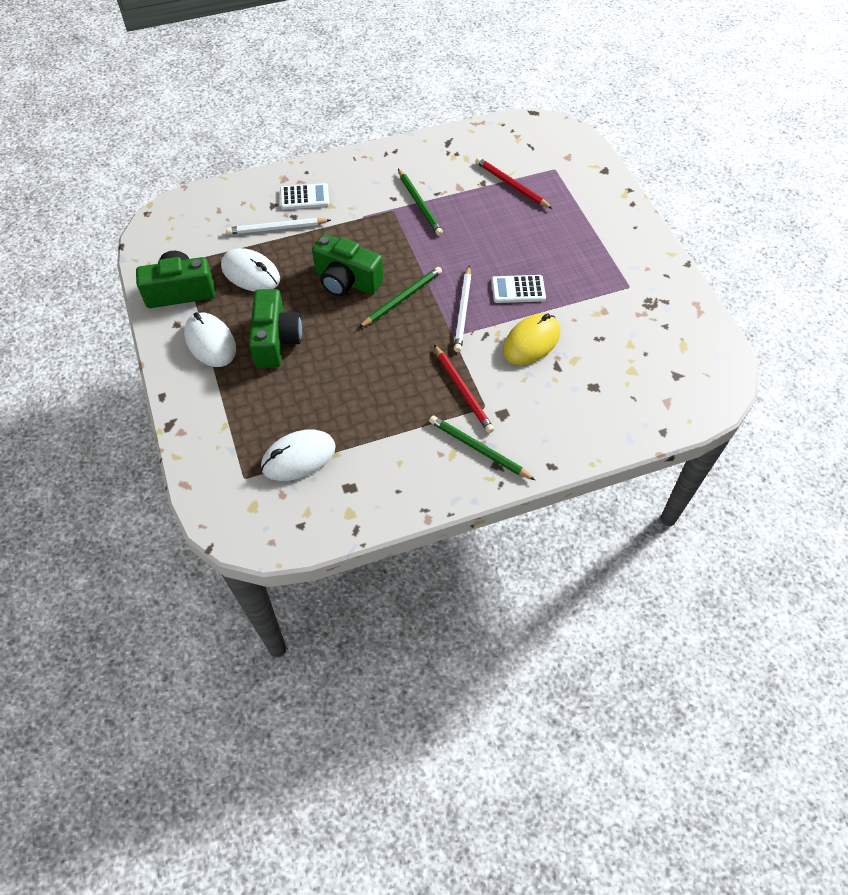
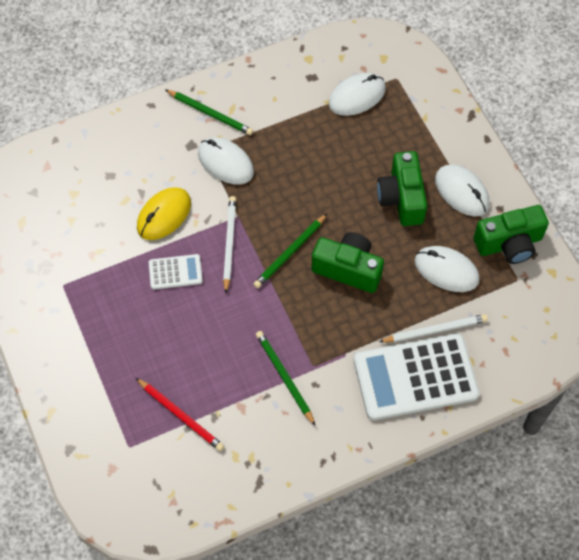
camera: 175 degrees right, 5 degrees up
(304, 197) = (415, 377): white calculator -> white calculator, size x2.10
(463, 391) = (225, 163): red pencil -> white mouse

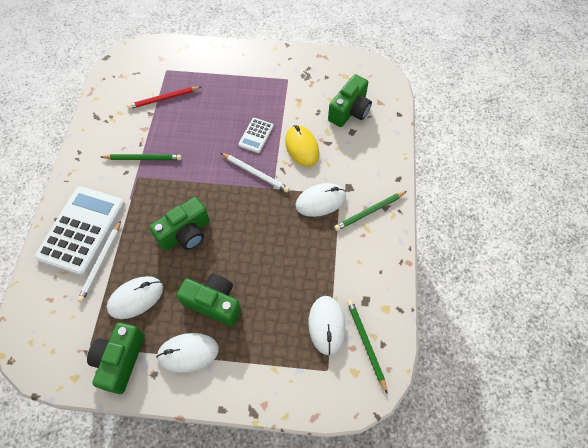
camera: 120 degrees right, 0 degrees up
(79, 191) = (350, 111): none -> green camera
(290, 253) = (223, 204): green pencil -> green pencil (365, 343)

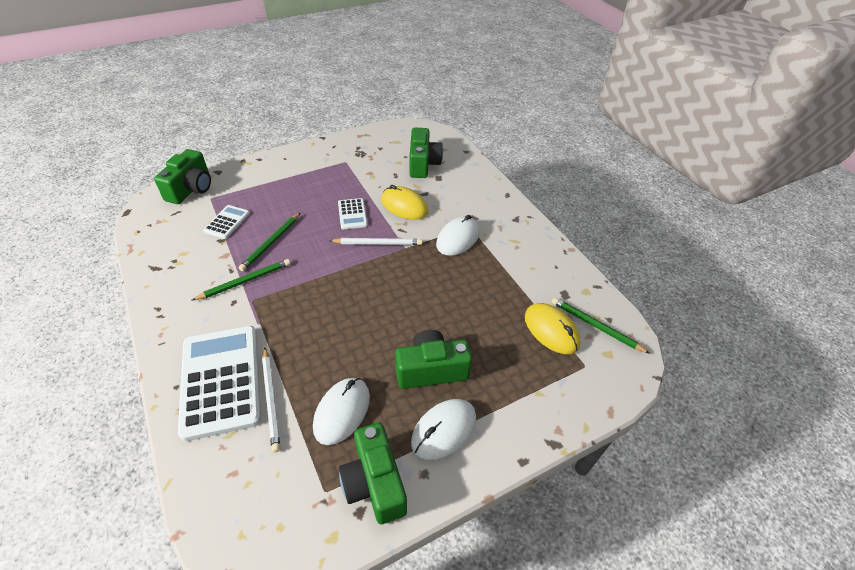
camera: 35 degrees left, 15 degrees down
(163, 99) = (227, 222): red pencil -> white calculator
(185, 233) = (349, 325): green camera -> green camera (191, 189)
(326, 325) = (551, 330): white mouse -> yellow mouse
(369, 212) = (506, 228): green pencil -> green pencil (271, 243)

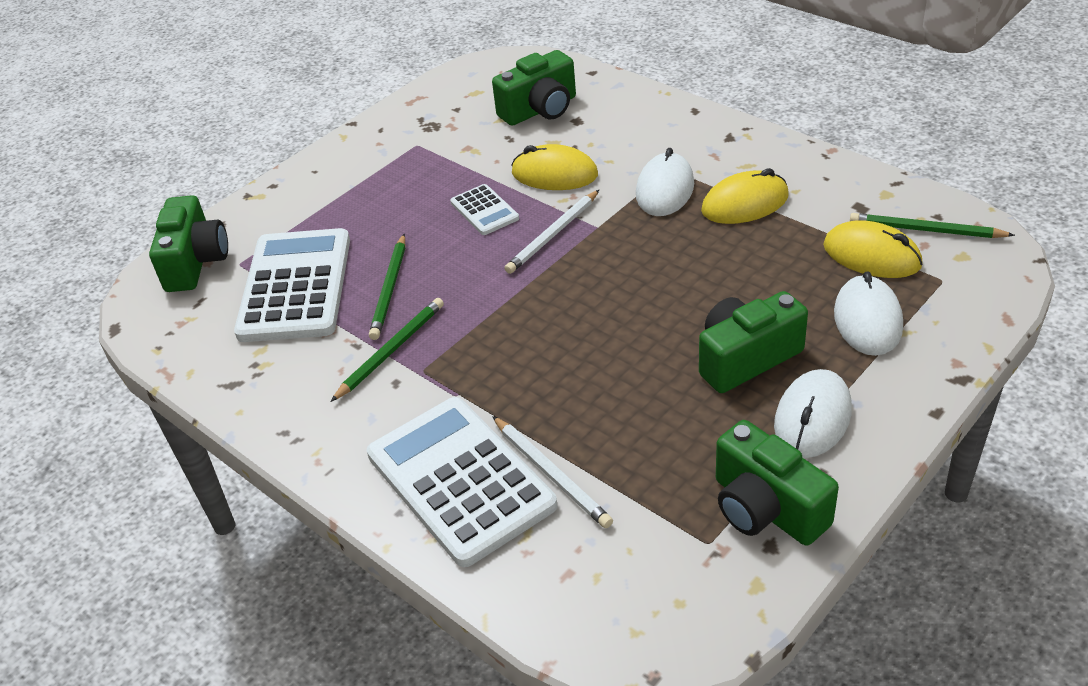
camera: 15 degrees left, 5 degrees down
(227, 222) = (296, 286): white calculator -> white calculator, size x2.10
(342, 412) = (661, 450): white mouse -> white mouse (867, 320)
(378, 243) = (553, 235): white pencil -> white pencil turned 150 degrees clockwise
(423, 164) = (540, 110): green camera -> green camera turned 75 degrees clockwise
(497, 265) = (745, 203): none -> yellow mouse

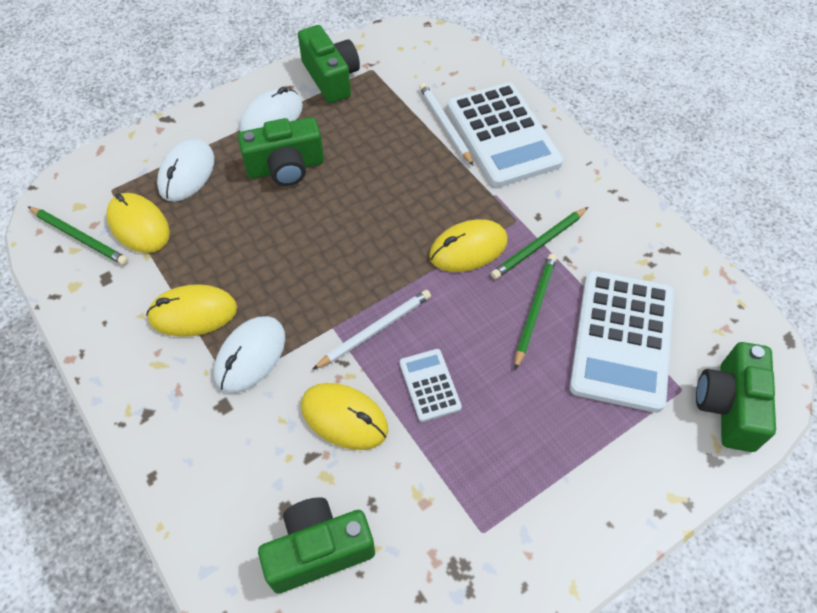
camera: 170 degrees left, 15 degrees up
(475, 326) = (468, 249): none -> yellow mouse

